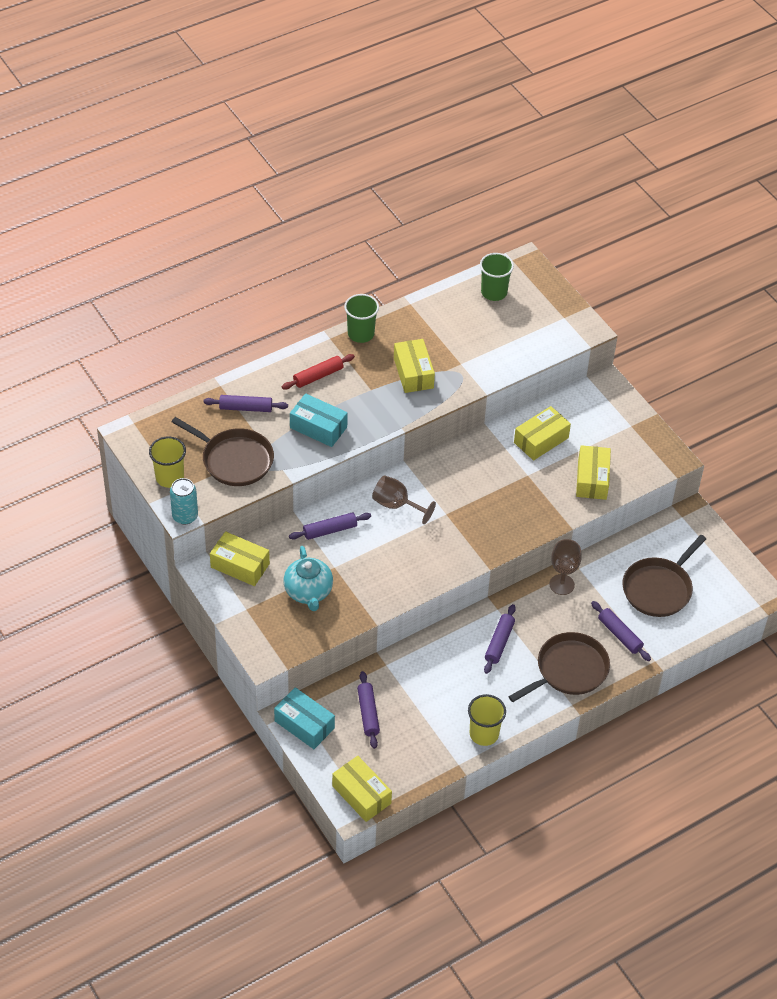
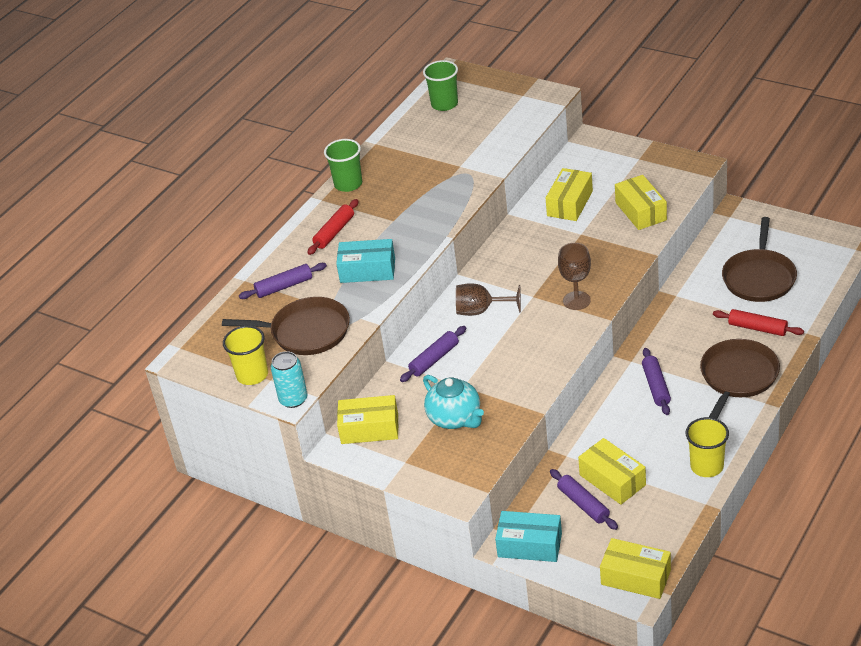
camera: 20 degrees left, 10 degrees down
(413, 373) = (422, 191): yellow box -> yellow box (612, 480)
(562, 584) = (672, 315): brown goblet -> brown goblet (576, 300)
(620, 635) = (757, 328): purple rolling pin -> red rolling pin

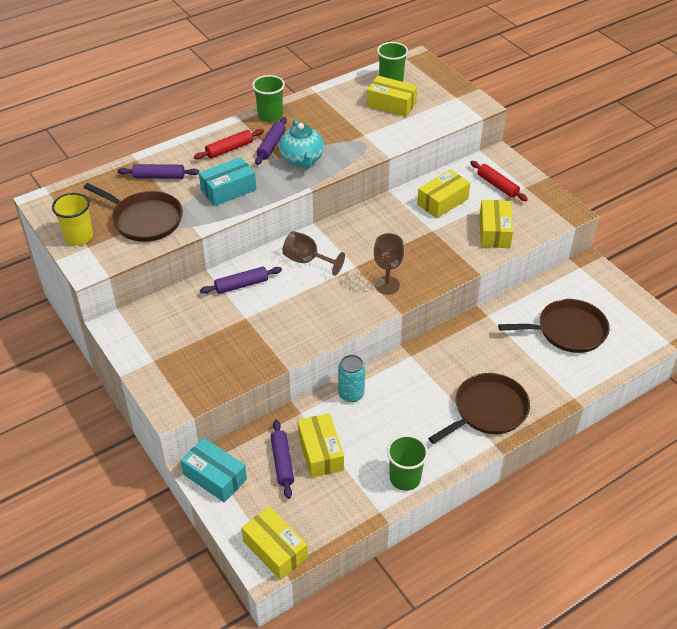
camera: 20 degrees right, 5 degrees up
(293, 399) = (90, 270): turquoise can -> turquoise can (351, 394)
(367, 270) = (228, 190): turquoise box -> turquoise box turned 60 degrees counterclockwise
(369, 429) = (150, 320): yellow box -> yellow box (391, 104)
(455, 418) = (218, 342): turquoise teapot -> turquoise teapot (302, 160)
(656, 386) = (414, 387): purple rolling pin -> purple rolling pin (271, 145)
(707, 466) = (405, 478): yellow cup -> green cup
(757, 328) = (535, 374): red rolling pin -> red rolling pin (497, 185)
(759, 277) = (568, 330): brown pan -> brown pan turned 135 degrees counterclockwise

